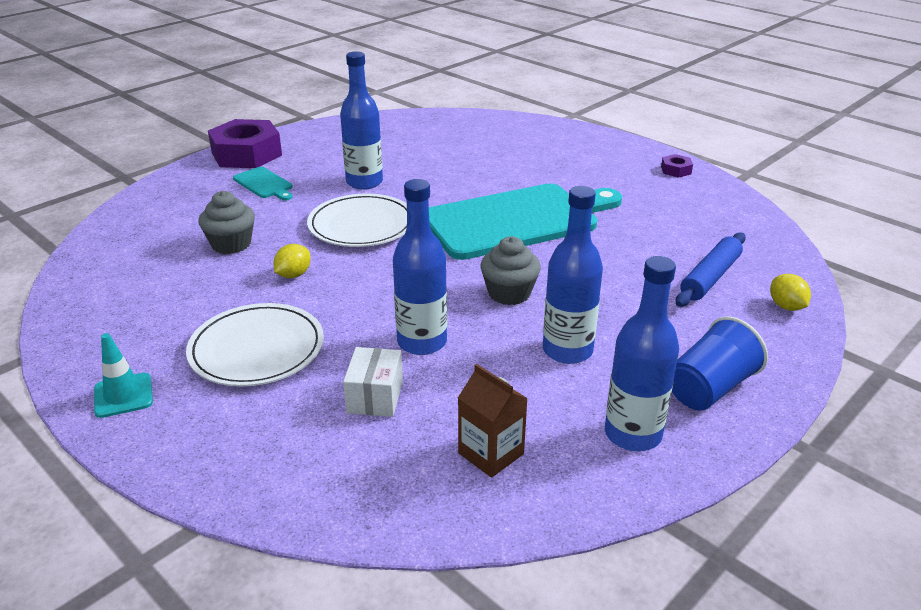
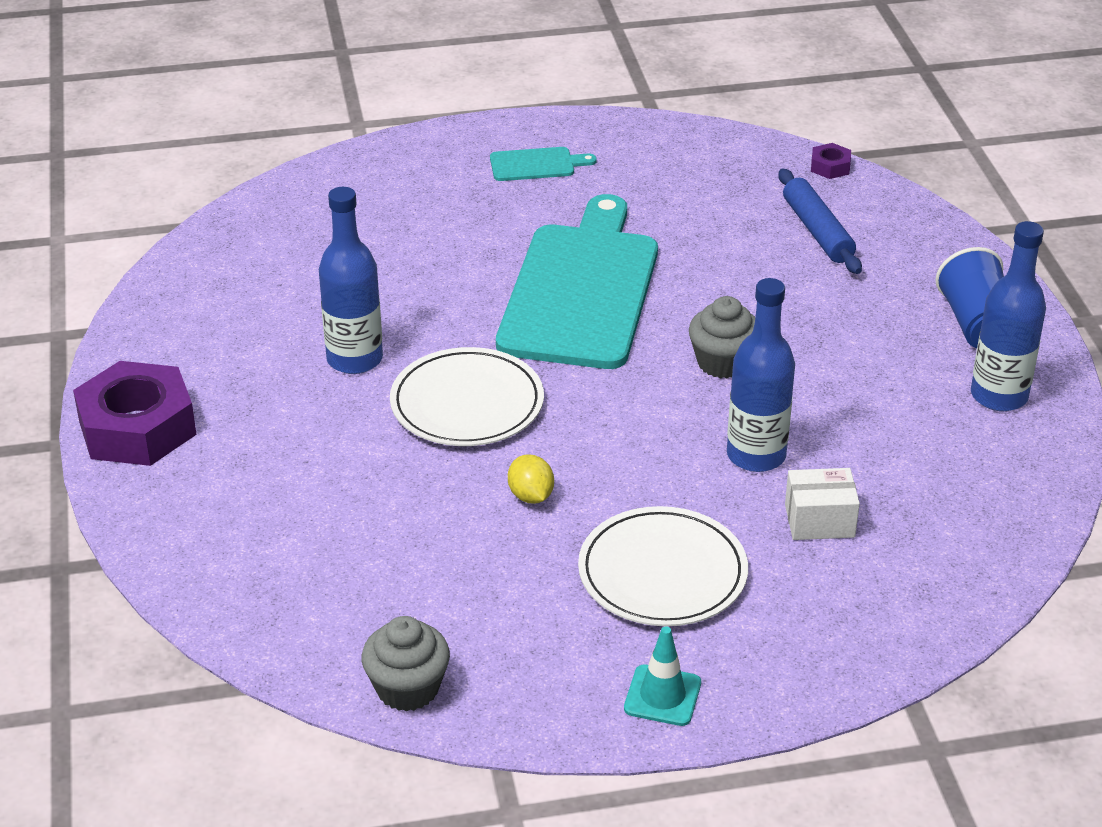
camera: 55 degrees left, 5 degrees up
(231, 244) = (400, 522): grey cupcake -> grey cupcake (407, 688)
(264, 184) = (258, 442): turquoise cutting board -> turquoise cutting board (536, 164)
(375, 397) = (819, 521): white box -> white box turned 45 degrees counterclockwise
(491, 453) = (959, 484): brown carton -> none
(567, 350) = (853, 373): blue bottle -> none
(676, 170) = (592, 134): purple nut -> purple nut (830, 167)
(786, 306) = (903, 218): yellow lemon -> none

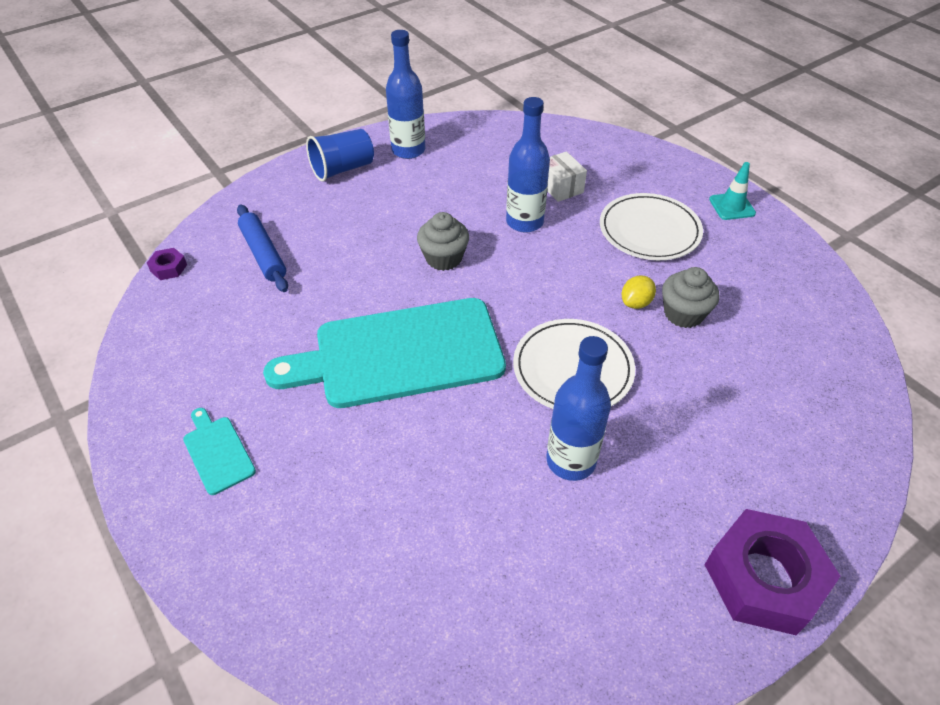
camera: 115 degrees left, 10 degrees up
(407, 688) = (826, 298): grey cupcake -> grey cupcake (683, 314)
(817, 231) = (263, 254): blue rolling pin -> blue rolling pin turned 75 degrees counterclockwise

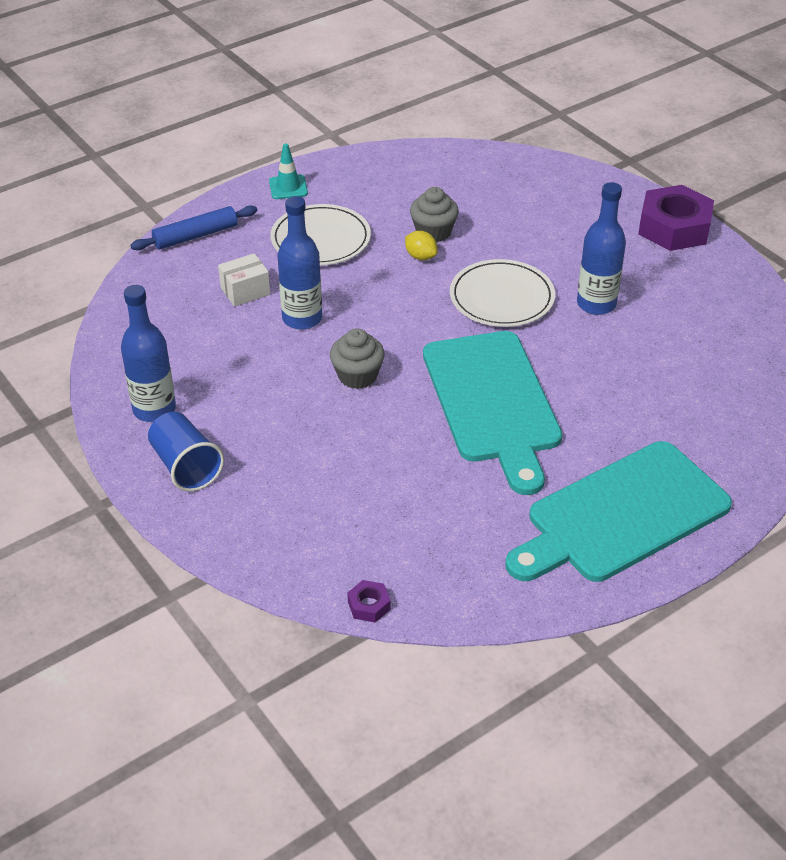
camera: 90 degrees left, 5 degrees down
(217, 452) = (622, 515): turquoise cutting board -> turquoise cutting board, size x2.44
(263, 254) = (346, 521): blue rolling pin -> blue rolling pin (195, 236)

